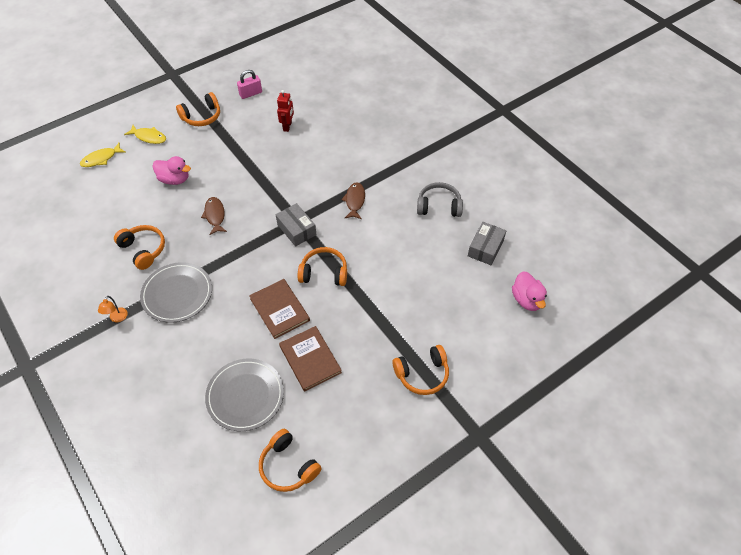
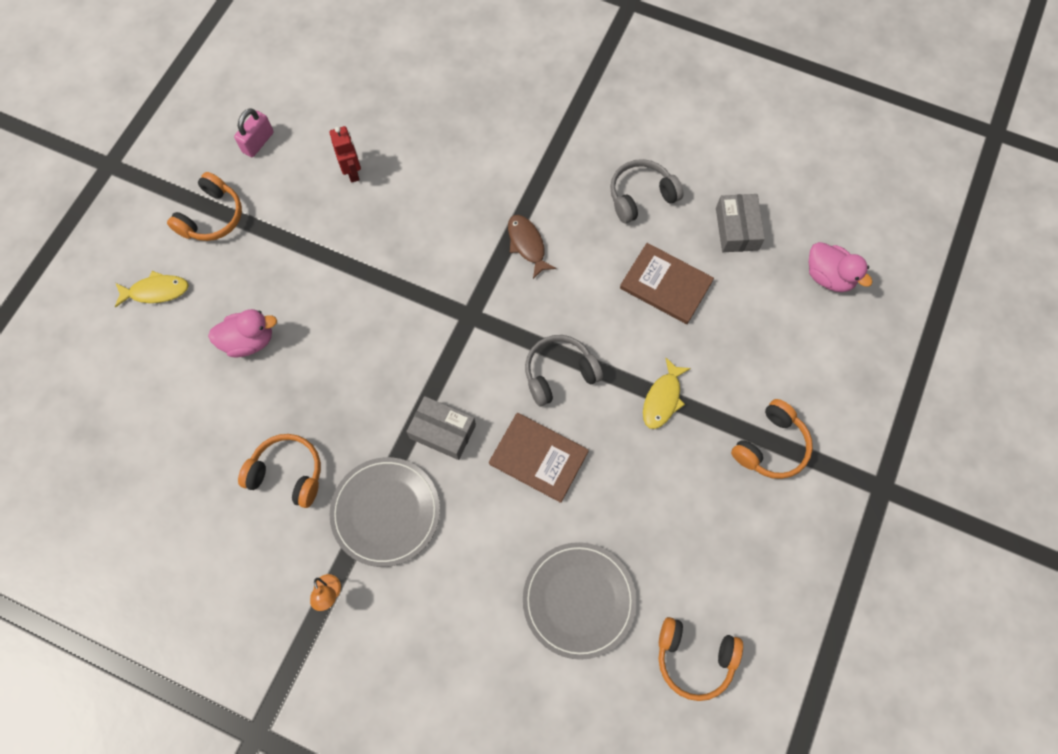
camera: 30 degrees left, 15 degrees up
(101, 159) = (109, 364): yellow fish -> yellow fish (663, 399)
(215, 215) = (351, 367): brown fish -> none
(296, 230) = (479, 329): grey box -> grey box (442, 431)
(310, 359) = (625, 504): brown book -> brown book (666, 285)
(324, 273) = (559, 373): orange headphones -> grey headphones

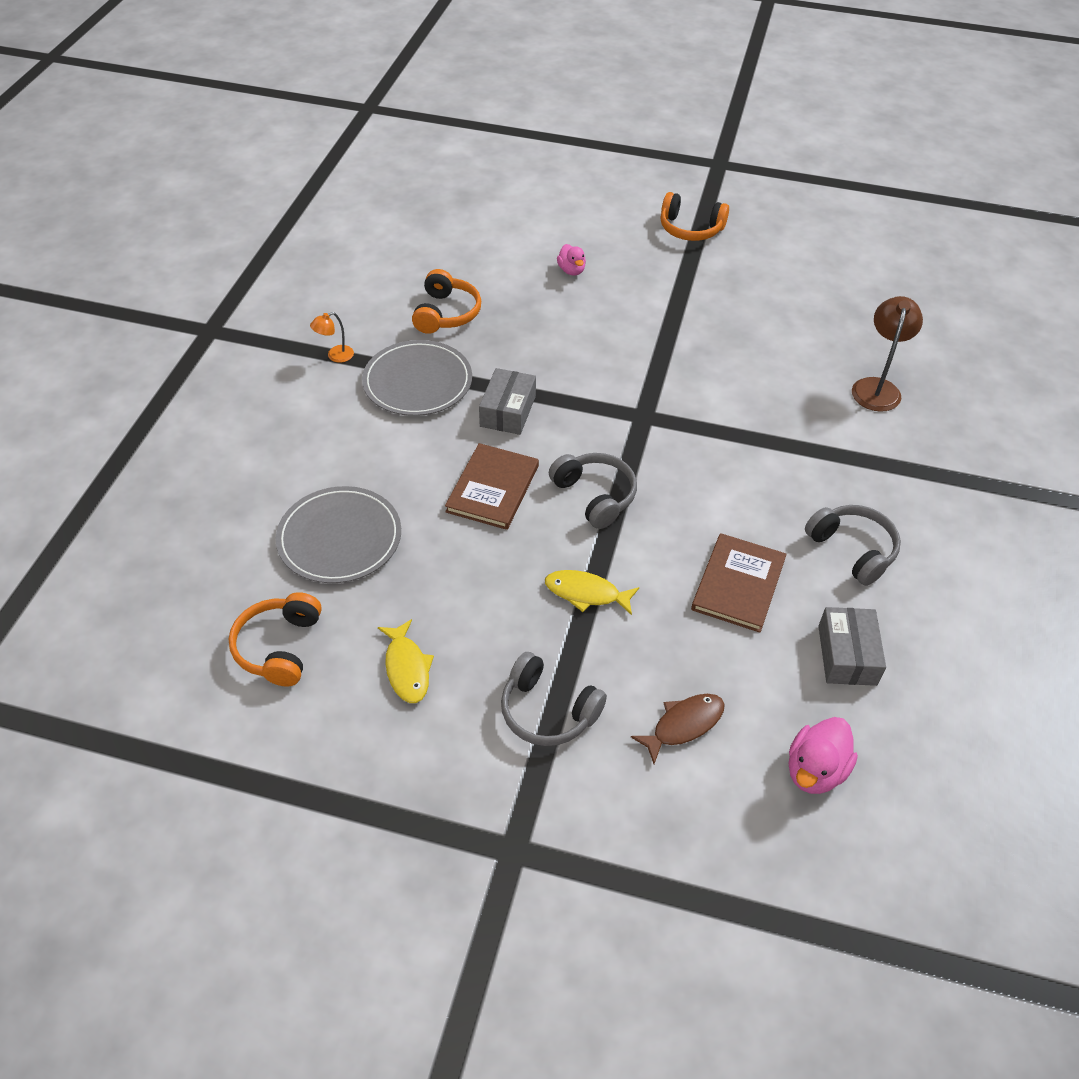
camera: 80 degrees right, 20 degrees down
(156, 291) = (604, 210): yellow fish -> yellow fish (407, 668)
(249, 341) = (571, 270): pink duck -> pink duck, size x0.64
(258, 142) = (783, 243): pink padlock -> none
(352, 172) = (778, 309): red robot -> none
(469, 125) = (877, 387): none -> brown lamp
(527, 244) = (745, 452): brown fish -> brown fish (683, 725)
(737, 229) = (847, 655): grey box -> grey box turned 75 degrees counterclockwise
(771, 446) = (548, 711): orange headphones -> grey headphones

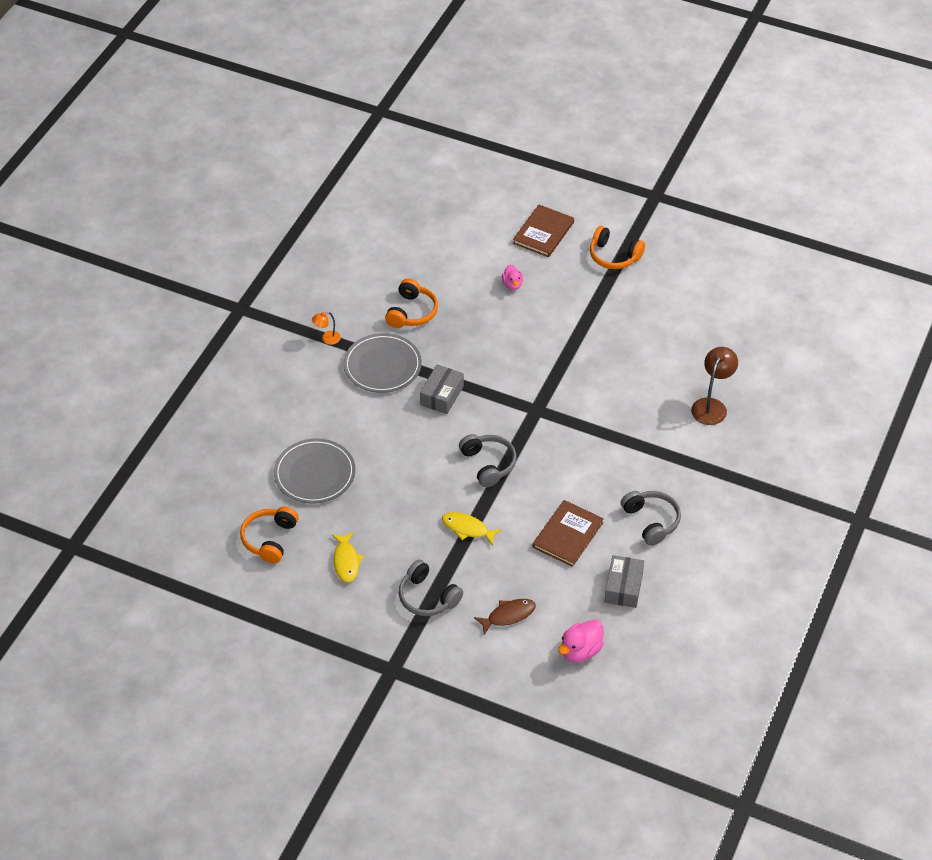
camera: 10 degrees right, 0 degrees up
(492, 488) = (420, 451): brown book -> brown book (543, 233)

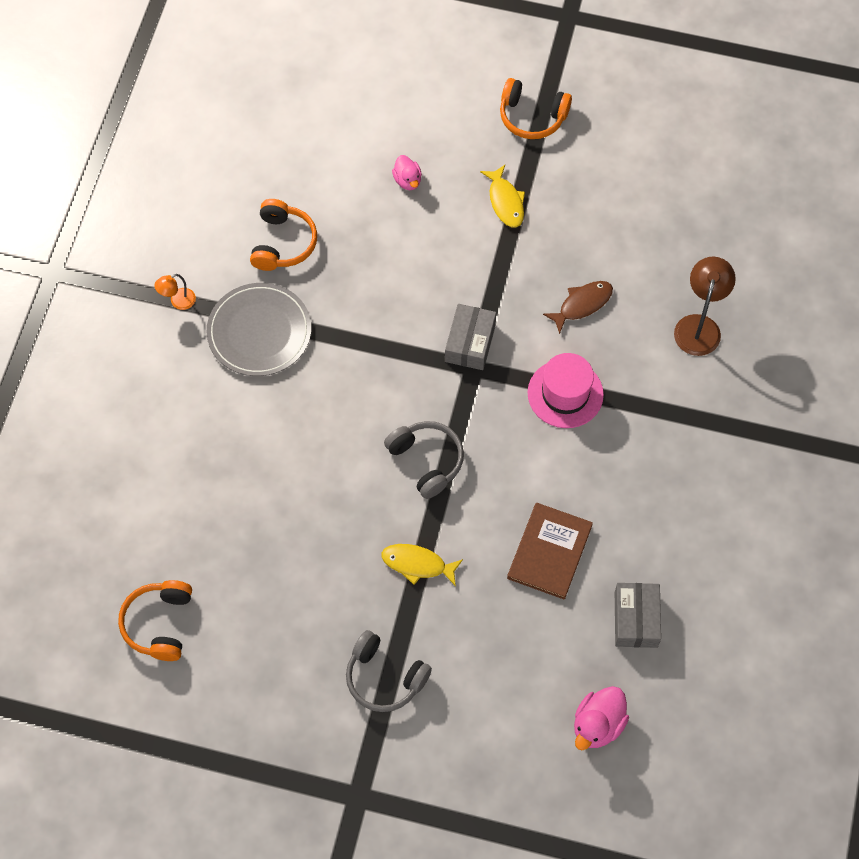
camera: 10 degrees left, 15 degrees up
(315, 473) = (200, 513): grey plate -> none
(346, 561) = (267, 641): yellow fish -> yellow fish (505, 201)
(442, 395) = (346, 365): grey box -> grey box (470, 343)
(508, 615) = (495, 687): brown fish -> brown fish (582, 304)
(543, 233) = (433, 94): brown book -> none
(601, 435) = (565, 394): none -> pink hat
(651, 521) = (653, 513): grey headphones -> none

